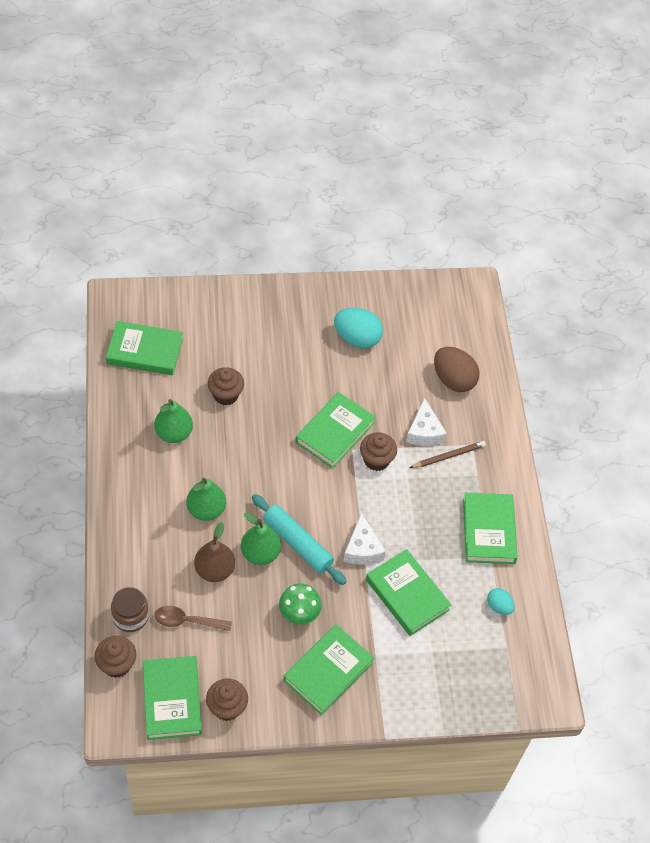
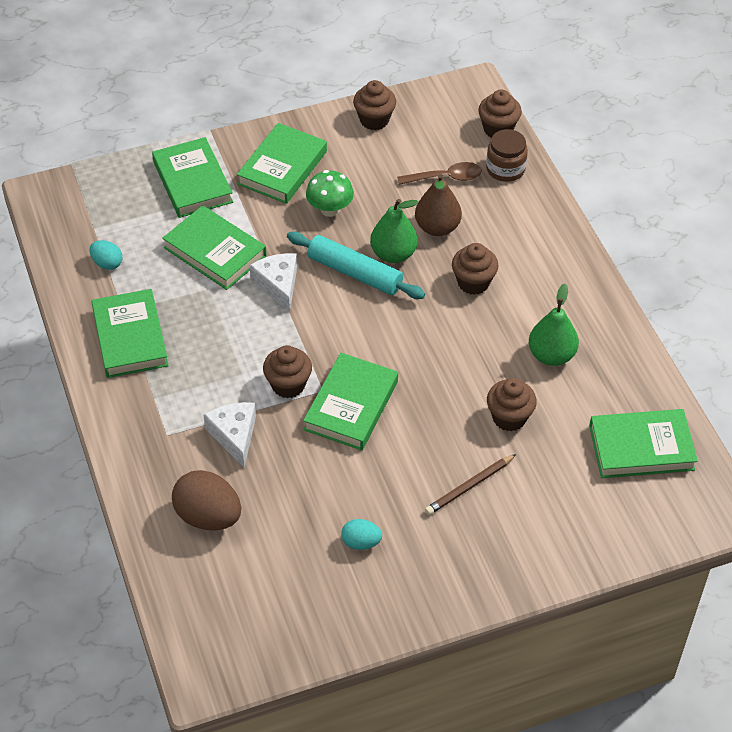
camera: 170 degrees right, 5 degrees down
(172, 700) = (430, 115): green book -> green book (192, 182)
(206, 510) = (473, 282): green pear -> brown cupcake
(357, 338) = (361, 542): turquoise egg -> turquoise egg, size x0.54
(448, 456) = (195, 412): brown pencil -> brown pencil (469, 486)

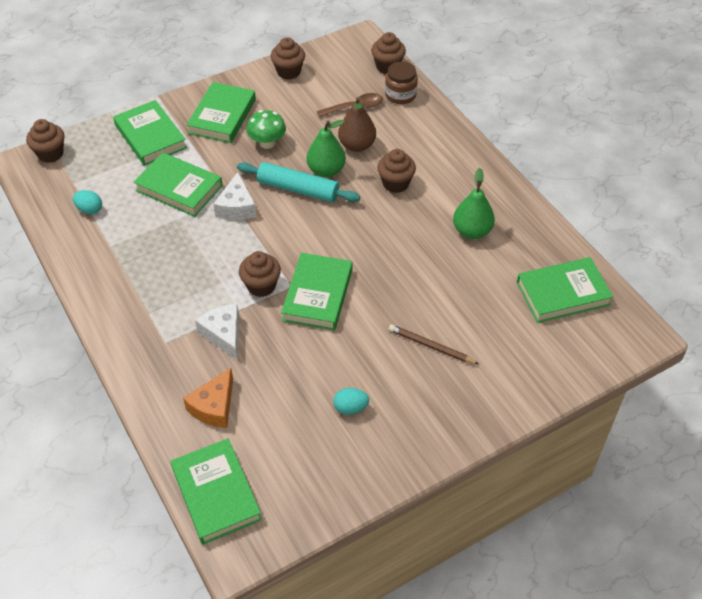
camera: 10 degrees left, 0 degrees up
(130, 337) = (119, 266): green book -> green book (216, 493)
(208, 516) = (214, 407): brown egg -> orange cheese
(278, 285) = (237, 207): white cheese -> white cheese turned 150 degrees counterclockwise
(469, 486) = (431, 346): brown pencil -> brown pencil turned 75 degrees clockwise
(509, 417) = (450, 285): brown cupcake -> brown cupcake (50, 154)

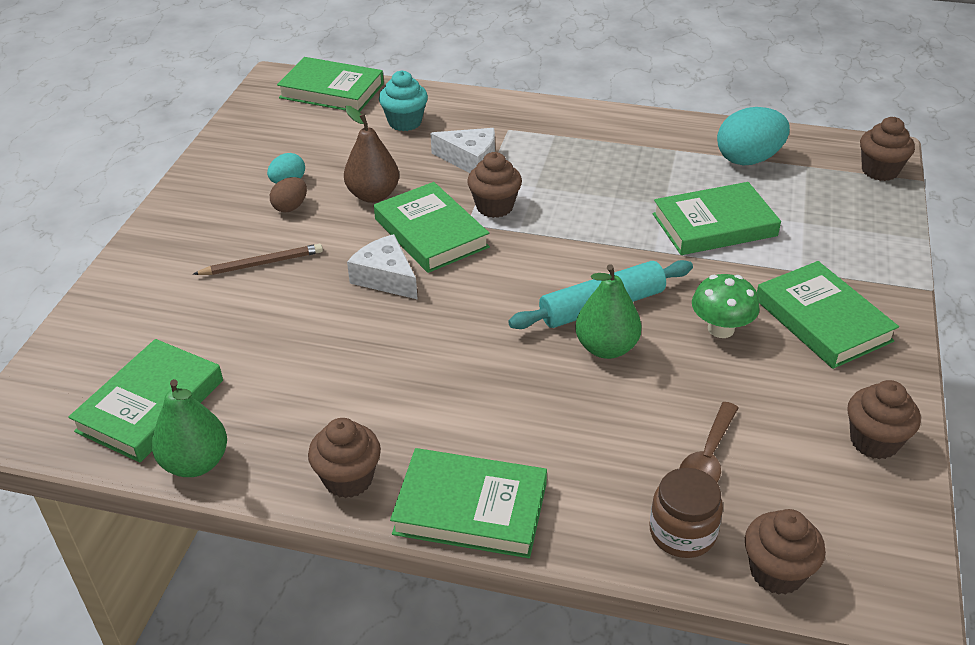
camera: 135 degrees right, 10 degrees down
(89, 209) = (748, 159): turquoise egg -> turquoise egg, size x1.85
(150, 136) = (839, 246): green book -> green book (470, 508)
(214, 407) = (405, 122): orange cheese -> turquoise cupcake
(237, 207) = (631, 248): white cheese -> white cheese (385, 278)
(357, 145) = (620, 405): brown pear -> brown pear (373, 195)
(371, 382) = (290, 207): none -> brown egg
(395, 183) = (504, 392): brown cupcake -> brown cupcake (348, 479)
(472, 231) = (339, 402): green pear -> green pear (195, 463)

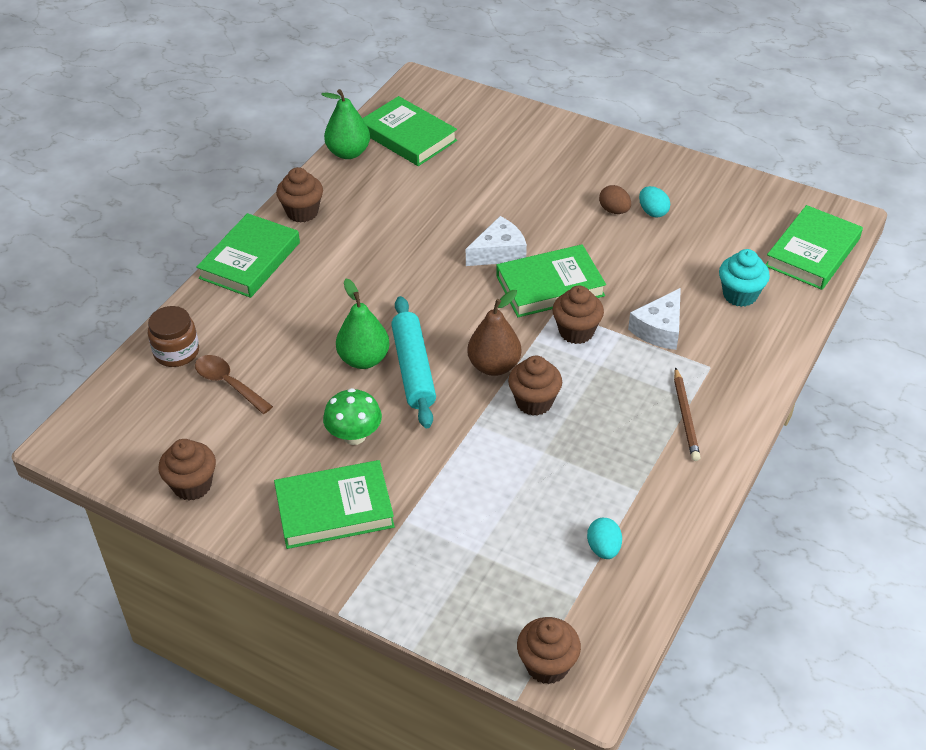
camera: 105 degrees right, 5 degrees up
(262, 263) = (541, 190): brown pencil -> brown pencil (685, 417)
(373, 195) = (618, 259): brown pear -> brown pear (494, 366)
(714, 225) = (497, 479): green book -> none
(748, 159) = (603, 548): turquoise egg -> turquoise egg, size x0.54
(776, 572) = (121, 388): brown cupcake -> brown cupcake (534, 402)

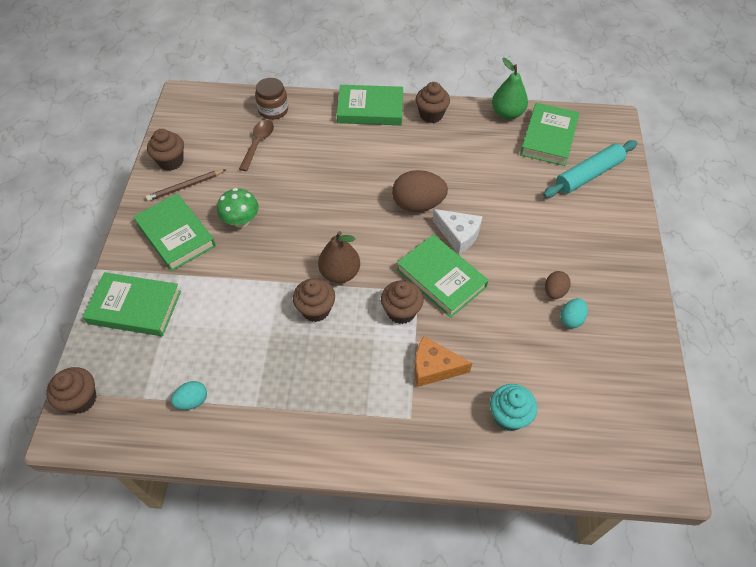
camera: 65 degrees right, 10 degrees up
(364, 359) = (311, 199): green pear -> none
(414, 369) = (315, 229): turquoise rolling pin -> turquoise rolling pin (588, 175)
(434, 269) = (418, 204): none -> brown egg
(659, 329) = (434, 367): white cheese -> orange cheese
(685, 417) = (346, 416): brown pencil -> brown pencil (185, 186)
(812, 252) = (601, 462): green book -> green book (135, 307)

